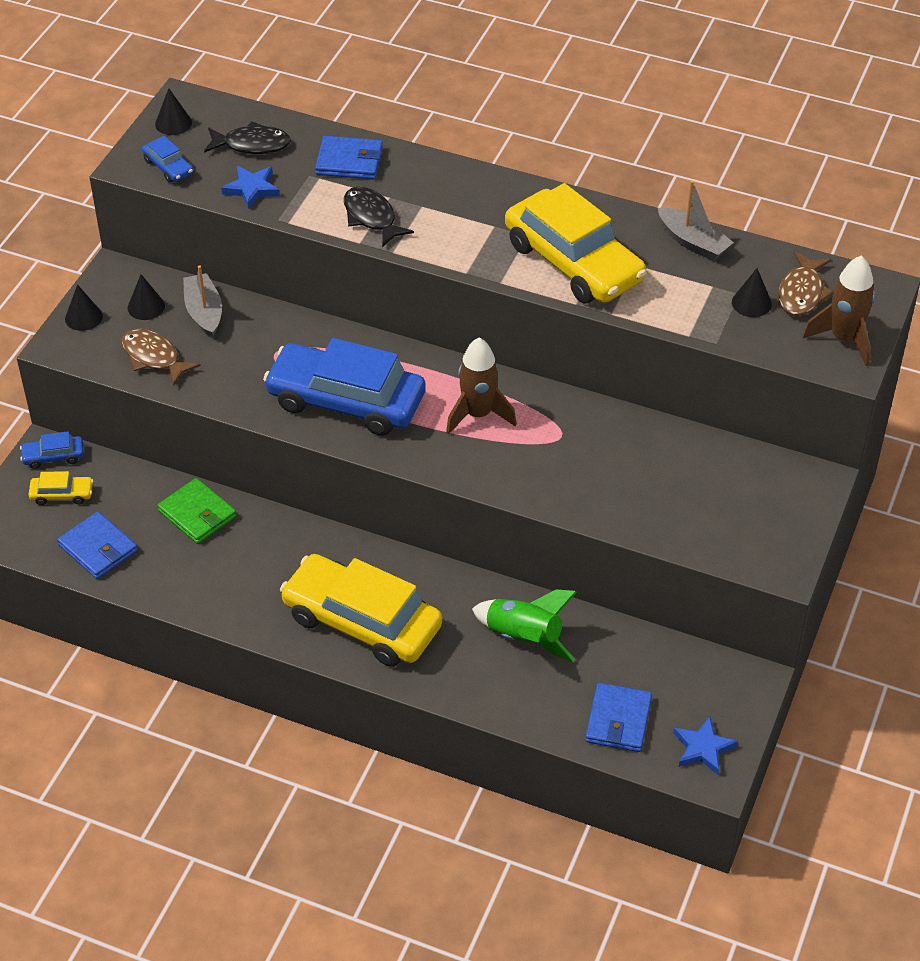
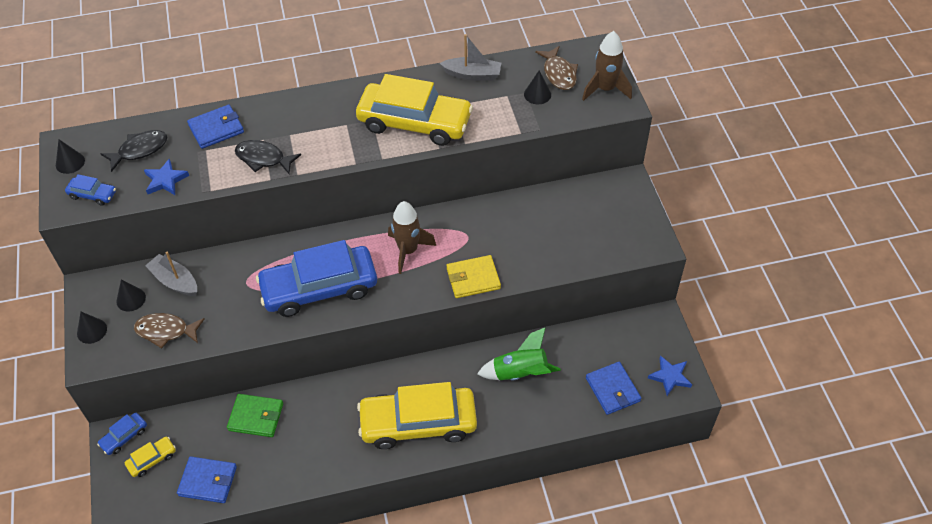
camera: 35 degrees left, 5 degrees up
(525, 484) = (473, 278): none -> yellow wallet

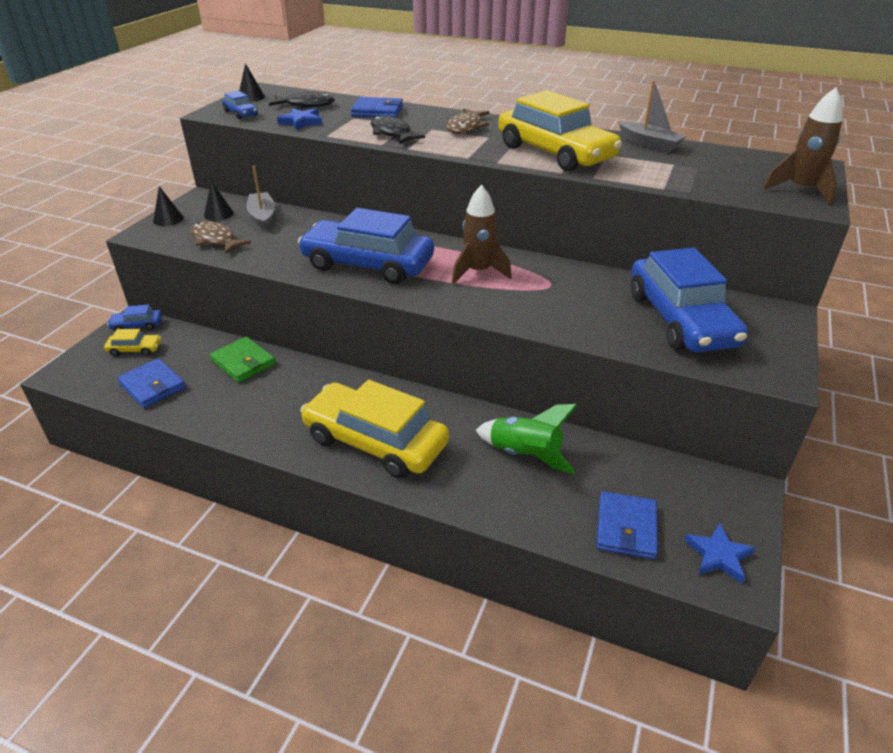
camera: 35 degrees right, 15 degrees down
(473, 278) = (523, 315): yellow wallet -> none
(537, 94) = (710, 172): black cone -> none
(559, 73) = (750, 167): brown fish -> brown fish (466, 127)
(572, 224) = (680, 319): none -> blue car

